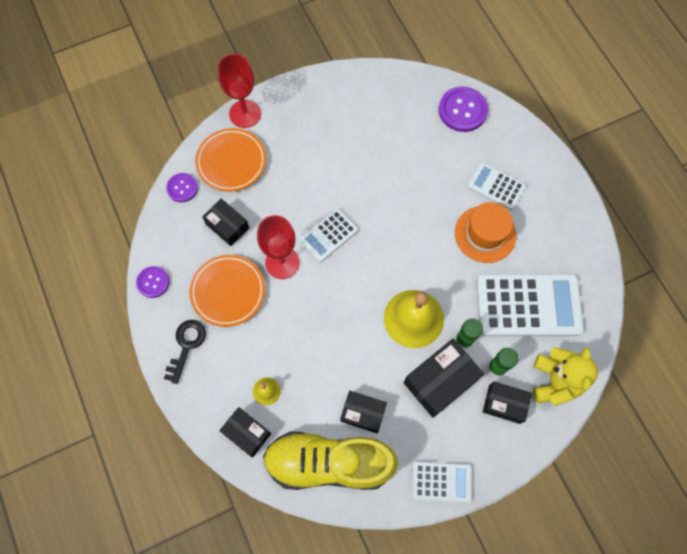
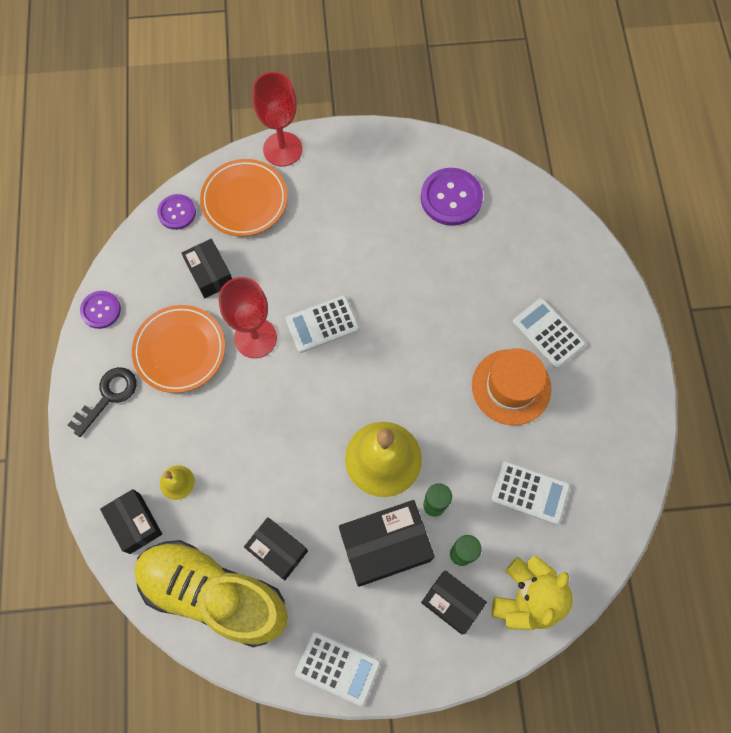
camera: 20 degrees right, 0 degrees up
(462, 110) = (543, 227): purple button -> purple button (451, 198)
(528, 305) = (530, 492): white calculator -> white calculator, size x0.54

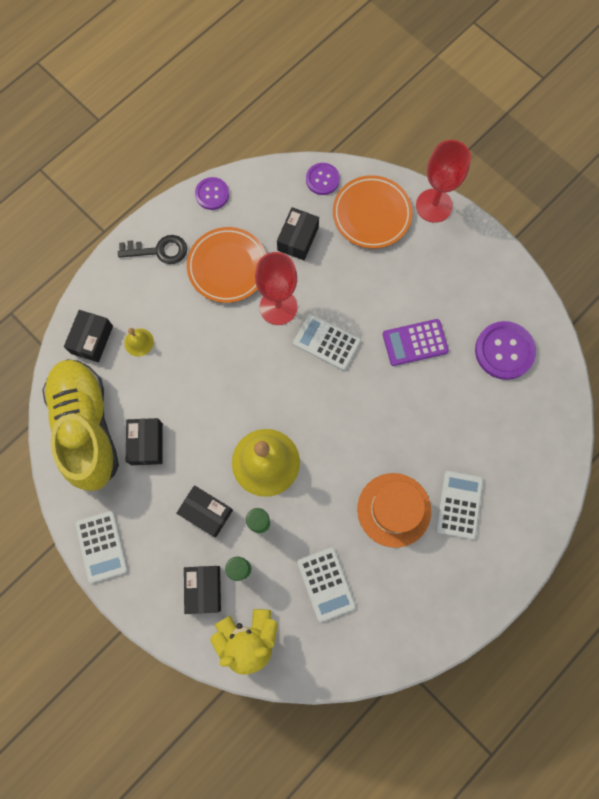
camera: 50 degrees right, 5 degrees up
(385, 257) = (415, 342): none -> purple calculator
(385, 546) = (206, 512): black box -> black box, size x0.64

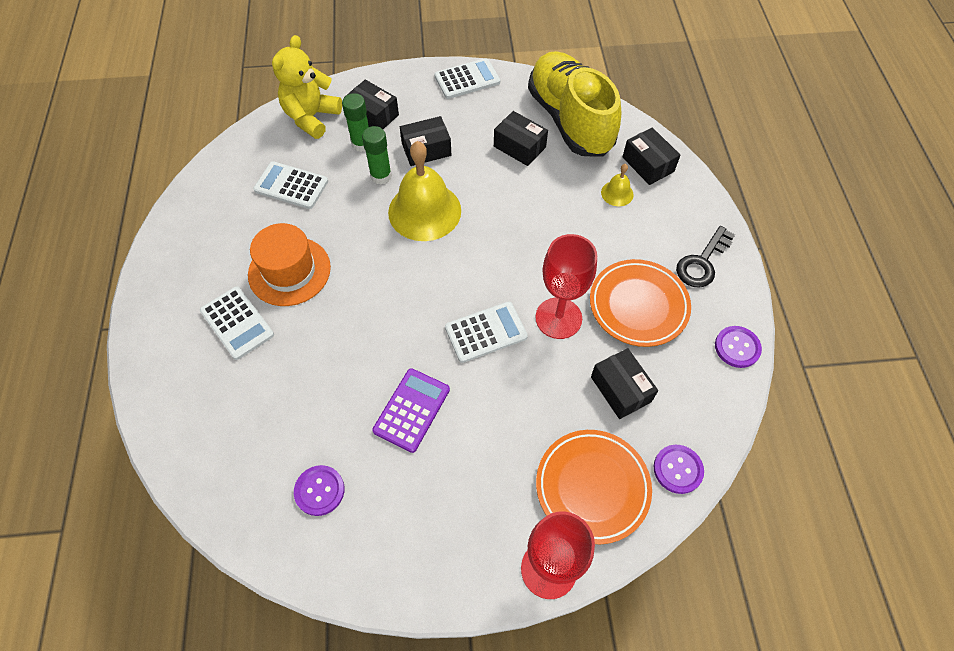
camera: 130 degrees right, 15 degrees down
(87, 427) = (570, 120): yellow shoe -> yellow shoe turned 135 degrees counterclockwise
(102, 546) = (467, 79): white calculator -> white calculator turned 135 degrees clockwise
(504, 351) = (319, 491): purple button -> purple button, size x0.61

